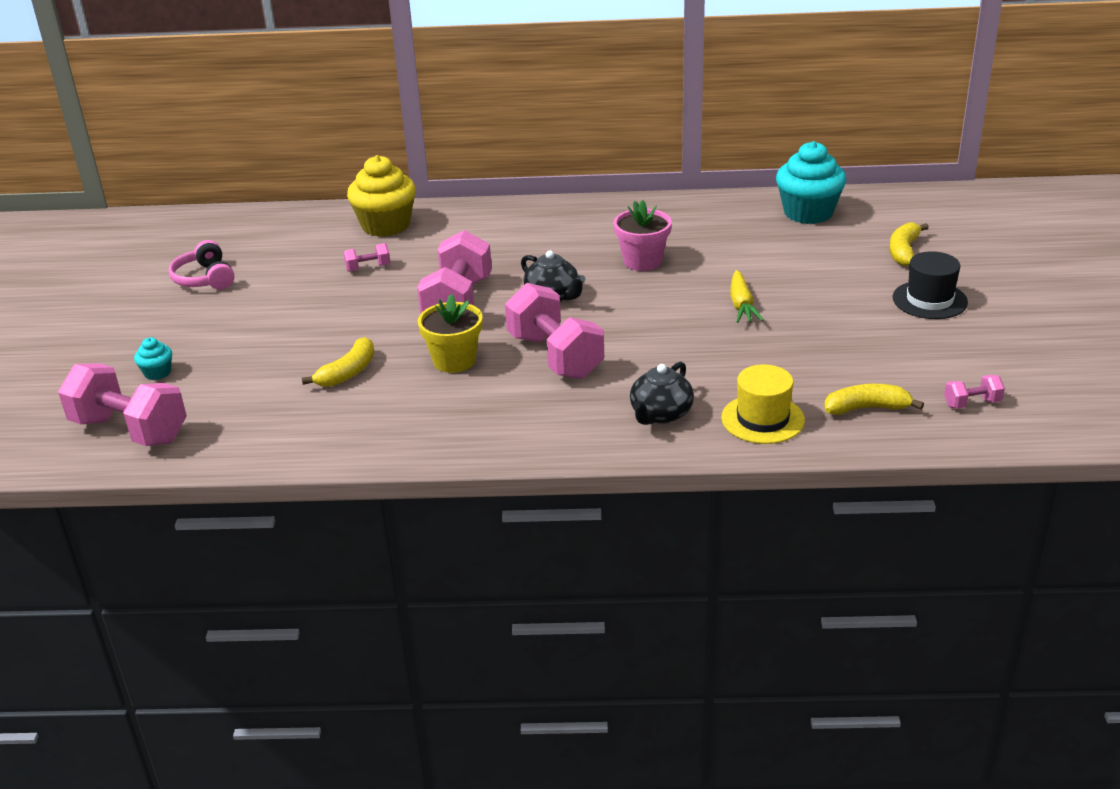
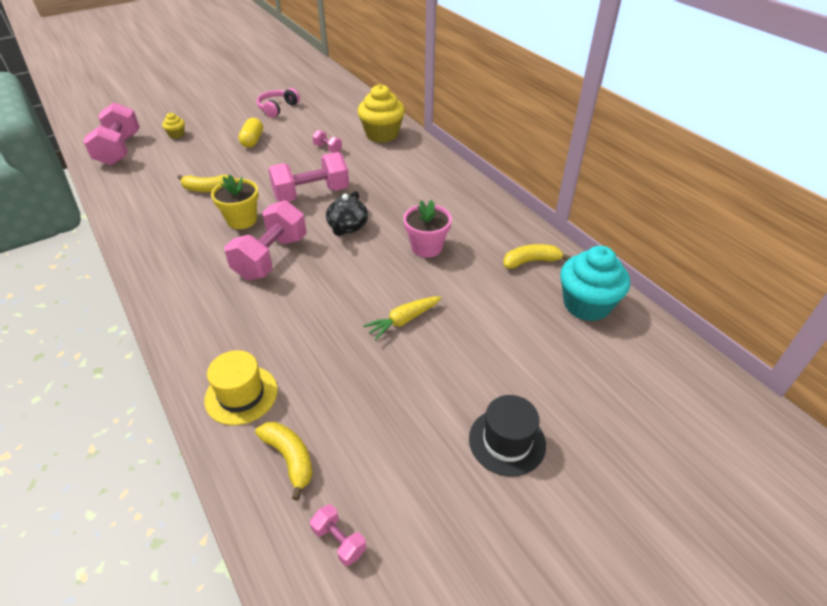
camera: 55 degrees right, 10 degrees up
(157, 373) = (176, 135): turquoise cupcake -> yellow cupcake
(268, 315) = (252, 140): none -> yellow capsule
(660, 414) = (222, 335): black teapot -> none
(903, 251) = (580, 391): yellow banana -> yellow banana (531, 261)

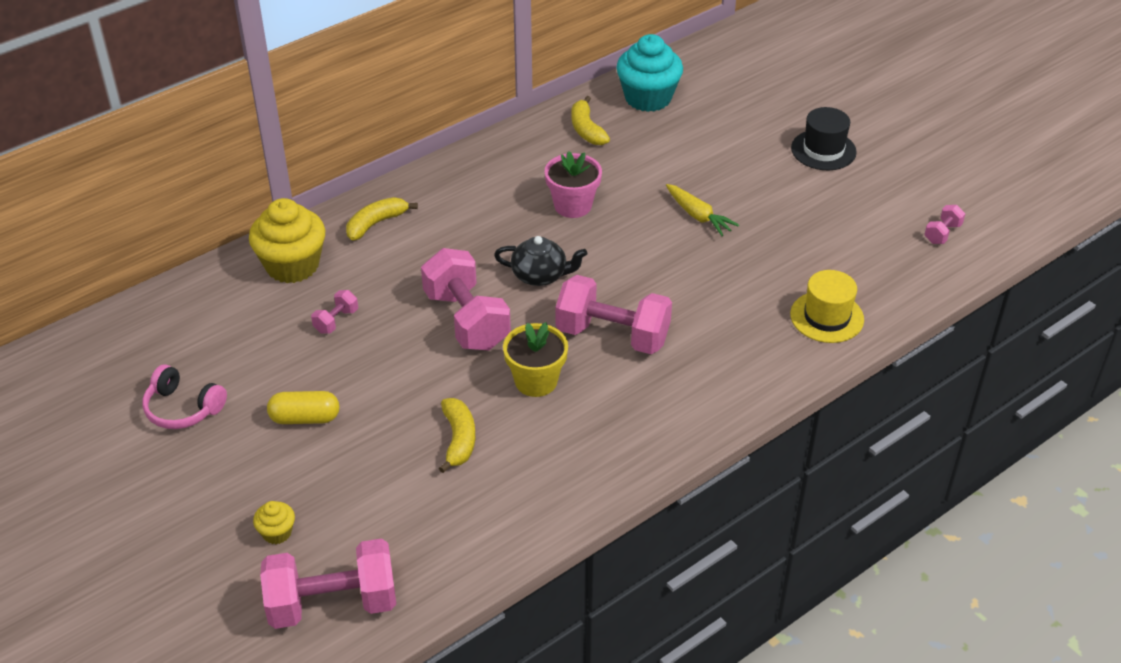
camera: 95 degrees left, 0 degrees up
(290, 458) = (883, 272): yellow banana -> yellow banana (376, 223)

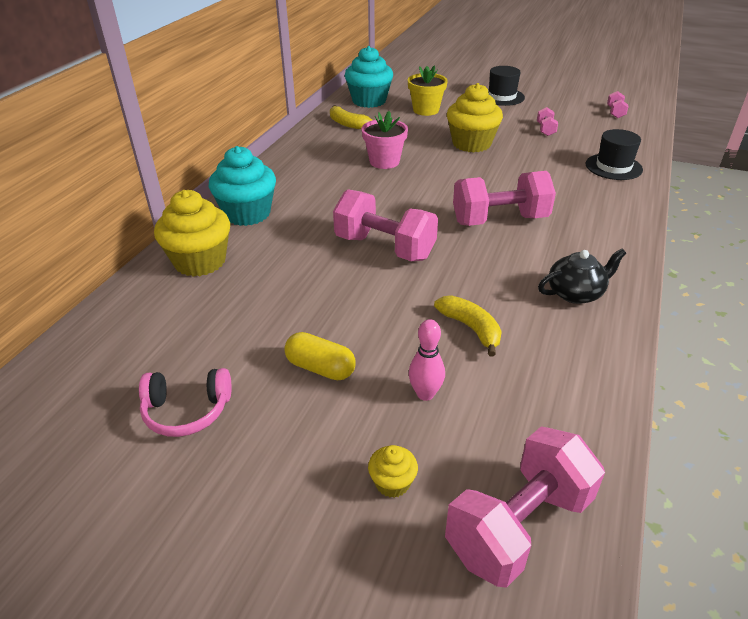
camera: 30 degrees left, 5 degrees down
(305, 418) = (320, 368): yellow capsule -> yellow capsule turned 60 degrees clockwise
(336, 321) = (277, 285): pink dumbbell -> pink dumbbell (545, 130)
(364, 479) = (425, 394): none -> pink bowling pin
(376, 223) = (247, 213): yellow banana -> turquoise cupcake
(536, 381) = (481, 266): yellow flower pot -> yellow flower pot (426, 110)
(540, 275) = (407, 204): black teapot -> black teapot (575, 293)
(698, 216) = (471, 144): yellow carrot -> yellow cupcake
(827, 317) = (613, 167): yellow hat -> black hat

